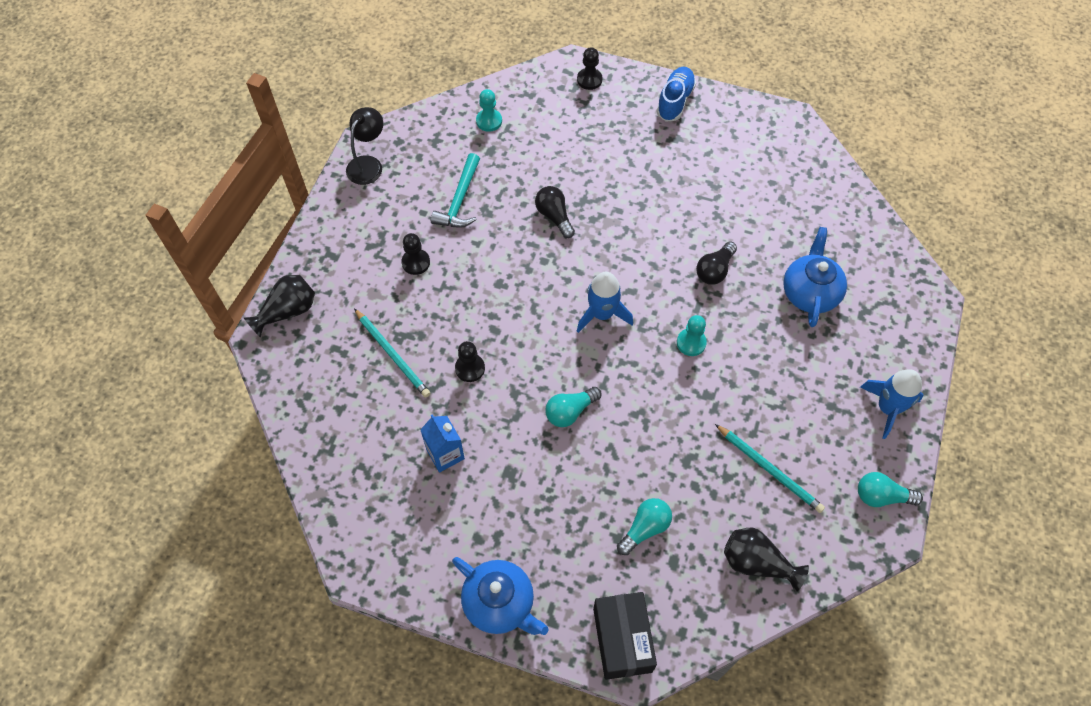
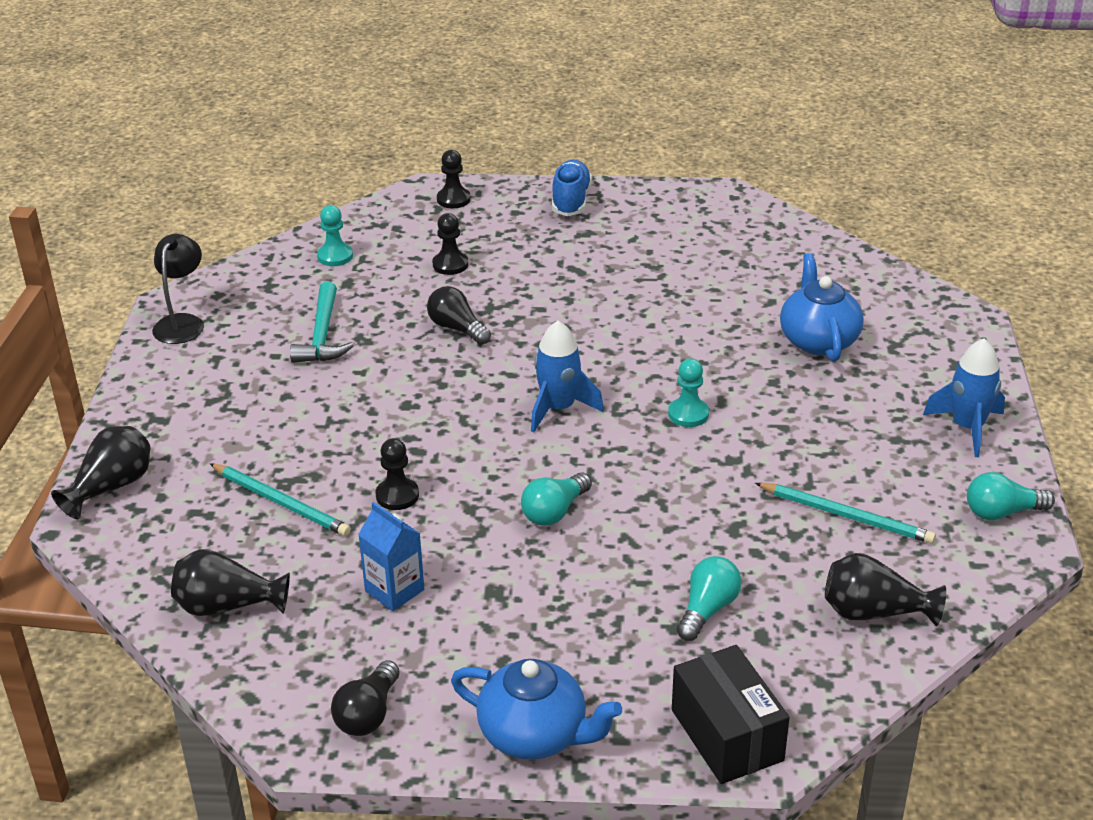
camera: 15 degrees left, 25 degrees down
(336, 438) = (227, 606): none -> black vase
(416, 262) = (282, 405): black pawn -> black pawn (450, 264)
(714, 270) = (688, 341): black light bulb -> black light bulb (368, 714)

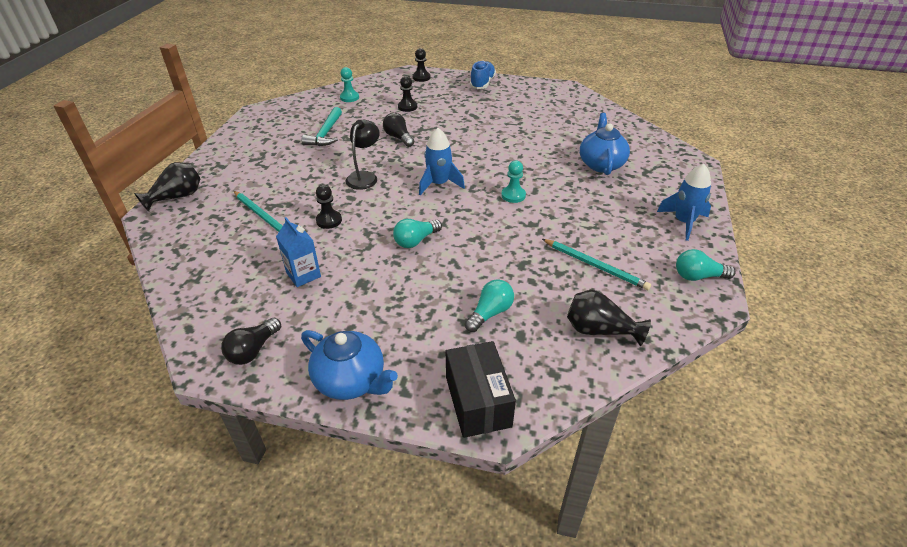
camera: 10 degrees right, 5 degrees up
(182, 323) = (257, 120): black lamp -> black lamp (364, 177)
(227, 606) = (204, 271): black vase -> none

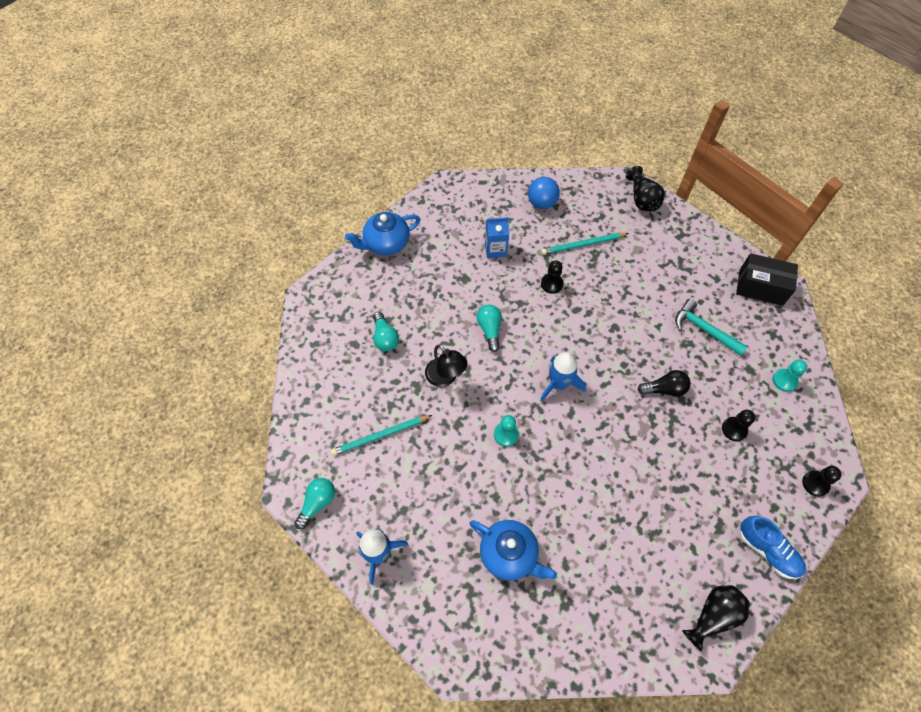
camera: 120 degrees right, 20 degrees up
(210, 263) = (542, 203): none -> blue ball
(253, 350) = (442, 207): black light bulb -> none
(364, 177) = (604, 331): black lamp -> black lamp (445, 377)
(478, 401) = (327, 295): black box -> black box (760, 287)
(599, 330) = (324, 392): black vase -> black vase (713, 616)

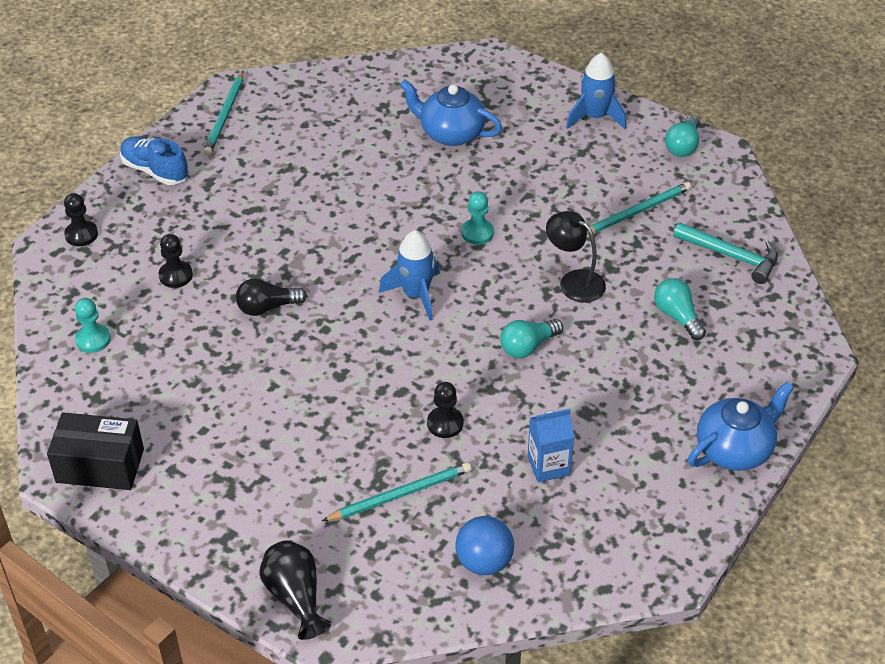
camera: 170 degrees right, 15 degrees down
(489, 330) = (528, 346): turquoise light bulb -> turquoise light bulb turned 75 degrees clockwise
(704, 329) = (201, 390): turquoise hammer -> turquoise hammer (731, 256)
(713, 616) = (225, 116): black vase -> turquoise pencil

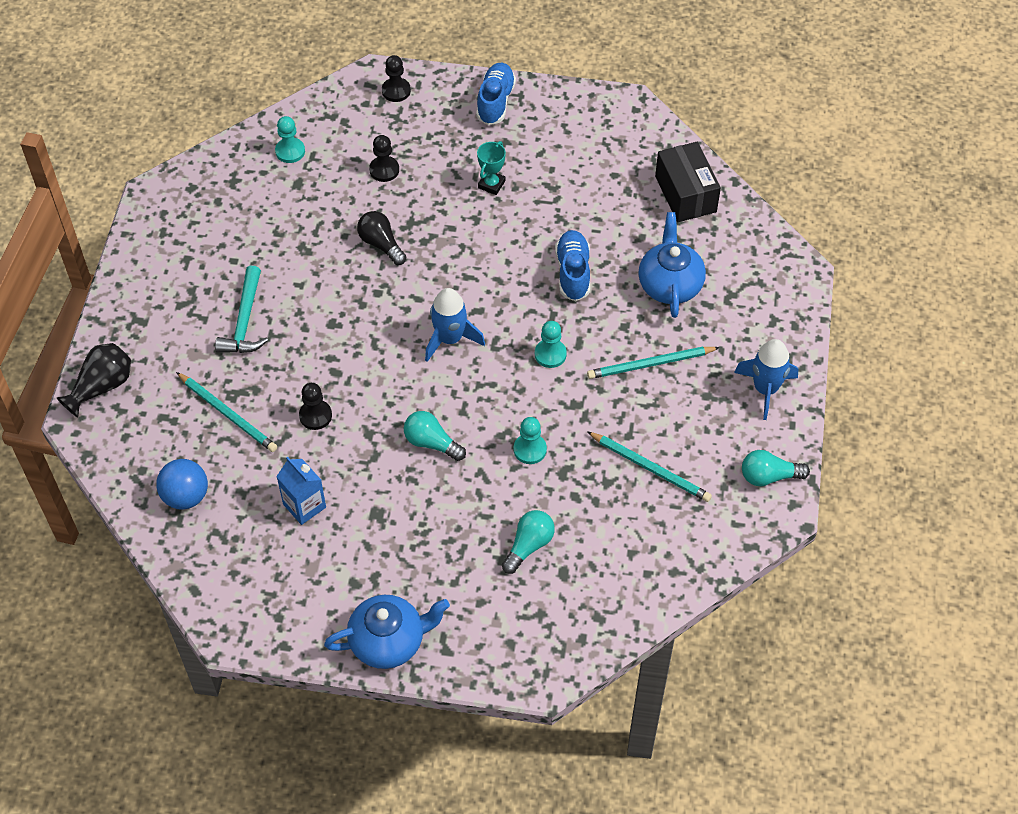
camera: 65 degrees right, 10 degrees up
(100, 466) = (170, 214): black box -> black box (685, 194)
(225, 116) = (590, 116): turquoise pencil -> turquoise pencil (650, 364)
(253, 206) = (491, 184): none -> turquoise trophy
(396, 187) = (573, 272): none -> blue shoe
(574, 281) = (530, 449): black lamp -> turquoise pawn
(731, 256) = (634, 566): turquoise hammer -> turquoise hammer (245, 321)
(734, 449) = (388, 641): blue teapot -> blue teapot turned 45 degrees counterclockwise

